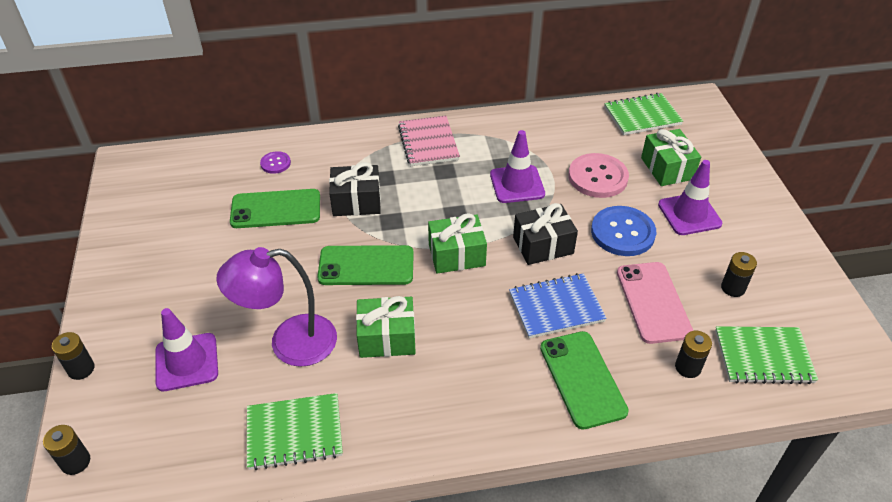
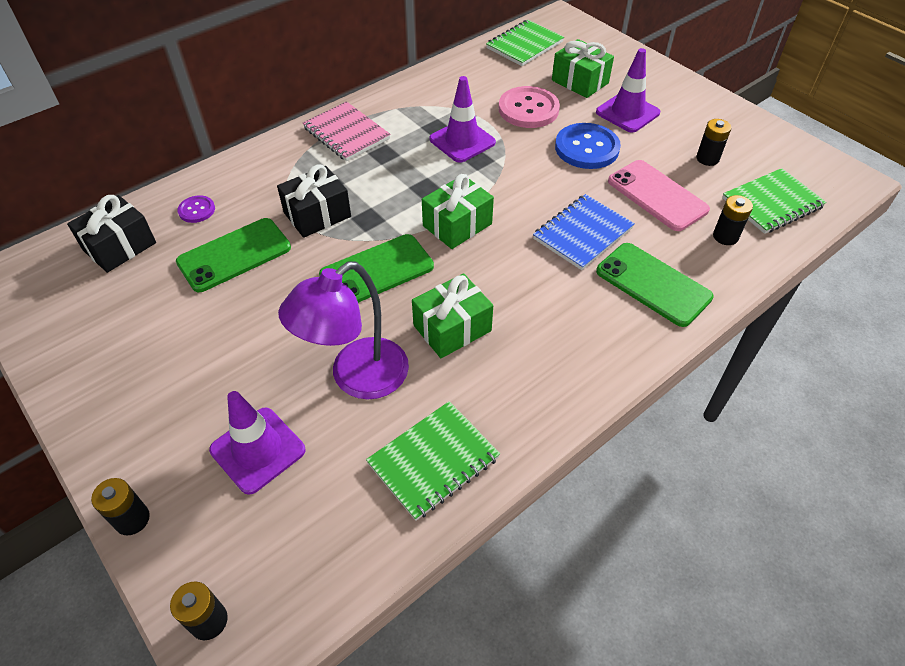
camera: 30 degrees left, 5 degrees up
(543, 245) = (528, 185): black gift -> black gift (119, 246)

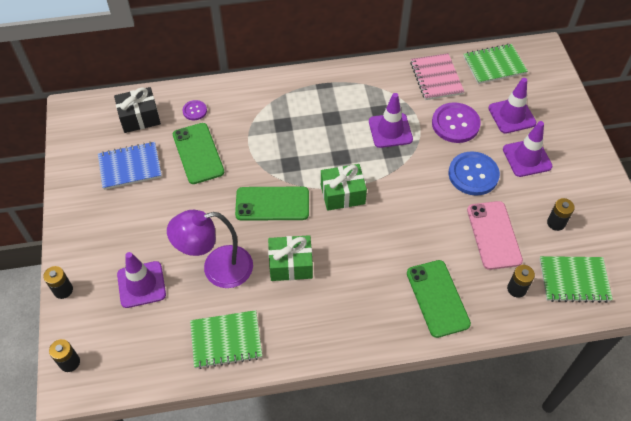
camera: 30 degrees right, 5 degrees up
(234, 255) = (198, 153): green phone -> green phone turned 75 degrees clockwise
(317, 214) = (262, 146): black gift -> none
(346, 133) = (318, 91): pink notebook -> pink notebook (436, 78)
(528, 109) = (455, 124): pink button -> purple button
(580, 81) = (511, 115): green gift -> purple traffic cone
(582, 233) = (419, 239): blue notebook -> blue notebook (130, 167)

